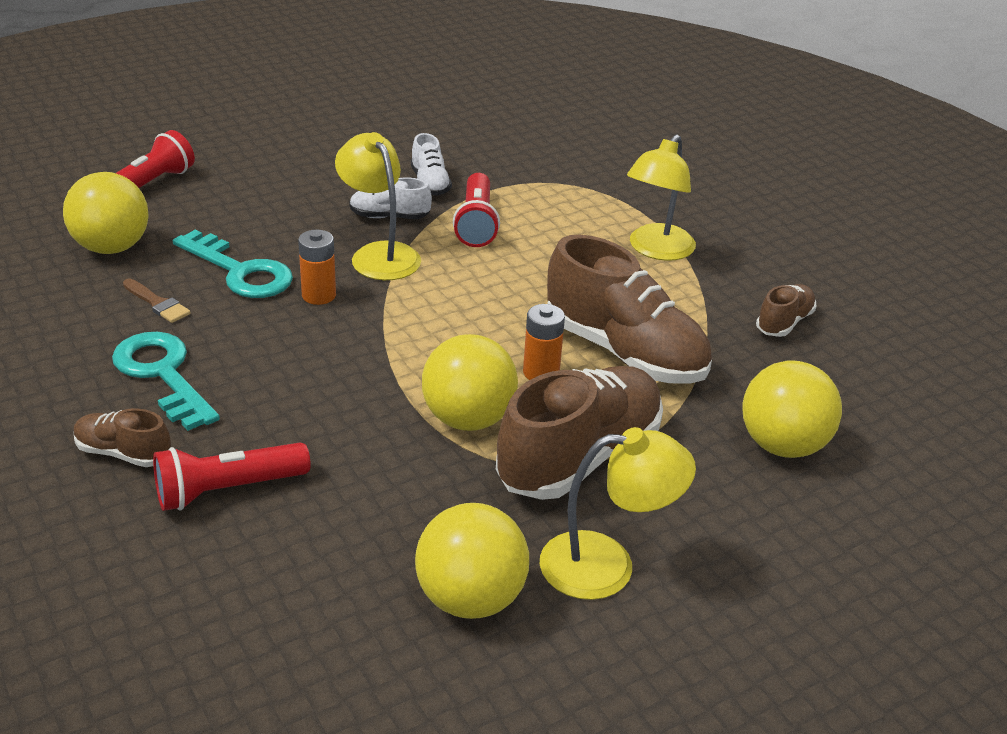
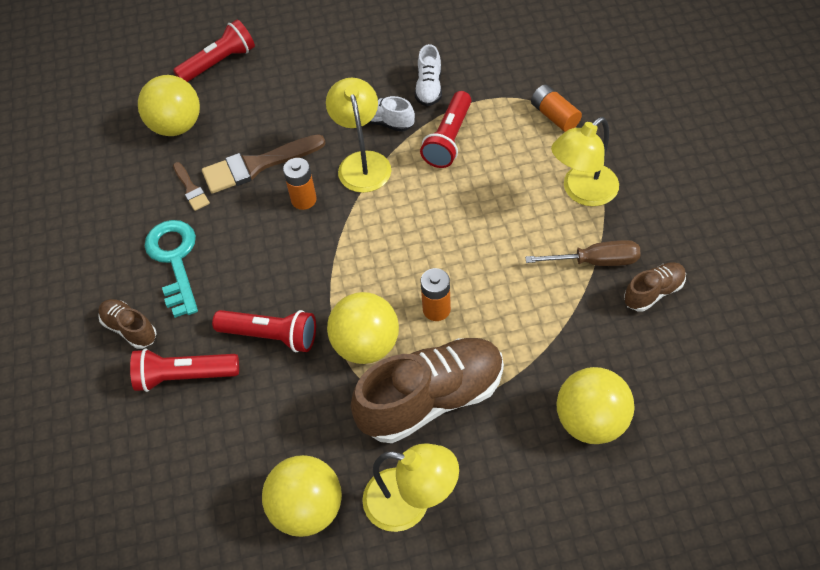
camera: 25 degrees right, 20 degrees up
(240, 271) = (257, 165): turquoise key -> brown brush
(334, 430) = (271, 336): none -> red flashlight
(589, 192) = (554, 116): none -> orange battery
(624, 352) = (508, 300): brown shoe -> none
(706, 305) = (596, 261): none -> brown screwdriver

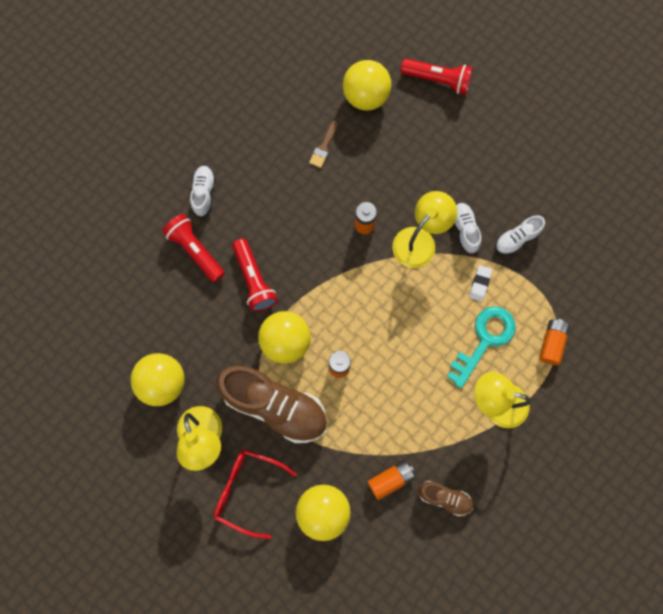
camera: 50 degrees right, 20 degrees up
(130, 329) = (204, 193): brown shoe -> white shoe
(174, 260) = (266, 180): turquoise key -> turquoise key (484, 340)
(257, 165) = (370, 174): brown brush -> none
(448, 139) = (480, 284): red flashlight -> white eraser
(510, 489) = (248, 491): none -> red glasses
(596, 261) = (444, 446): brown screwdriver -> none
(599, 331) = (390, 480): none -> orange battery

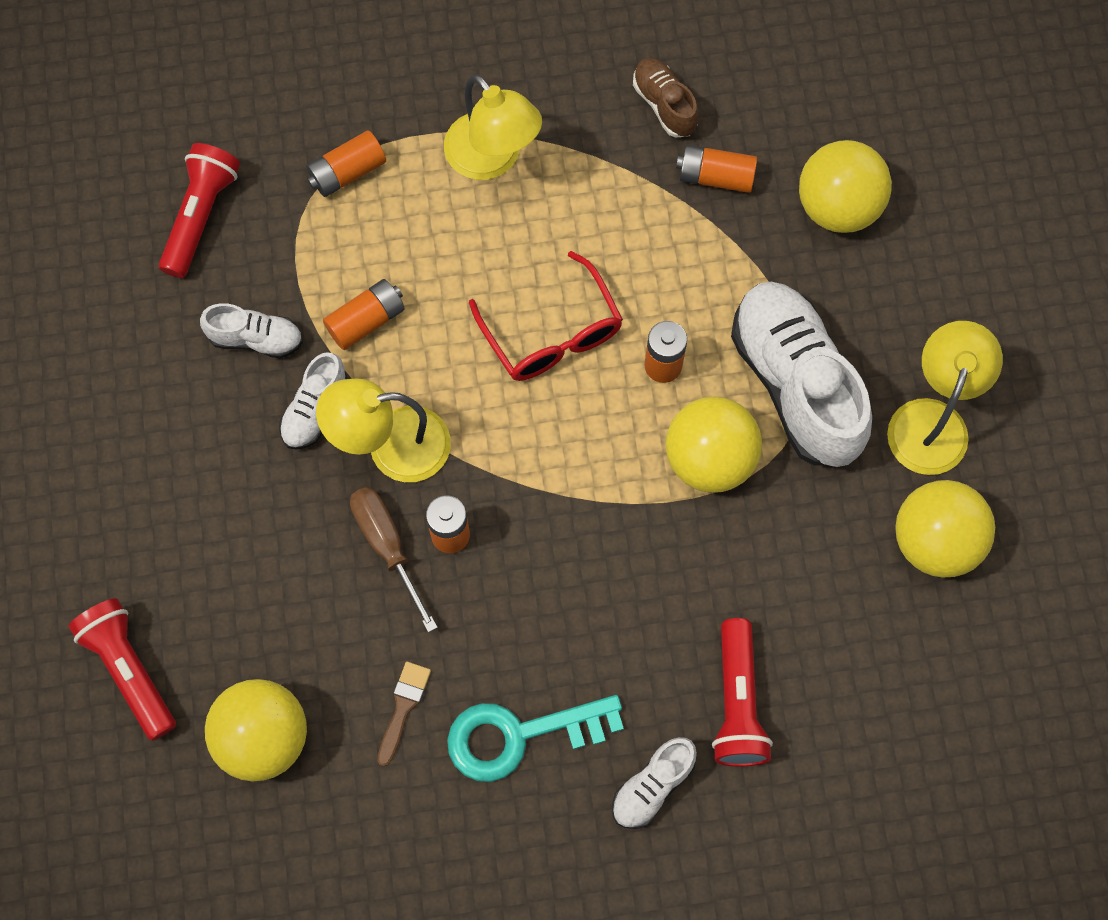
camera: 140 degrees left, 5 degrees down
(248, 491) = (920, 307): red glasses -> red glasses (551, 332)
(254, 280) = (683, 584): red flashlight -> red flashlight (201, 216)
(275, 406) = (796, 384): brown shoe -> white shoe
(323, 147) = (403, 707): brown brush -> brown brush turned 45 degrees counterclockwise
(385, 200) = (387, 545): none -> brown screwdriver
(480, 284) = (366, 321): white eraser -> orange battery
(484, 340) = (432, 245): turquoise key -> turquoise key (519, 736)

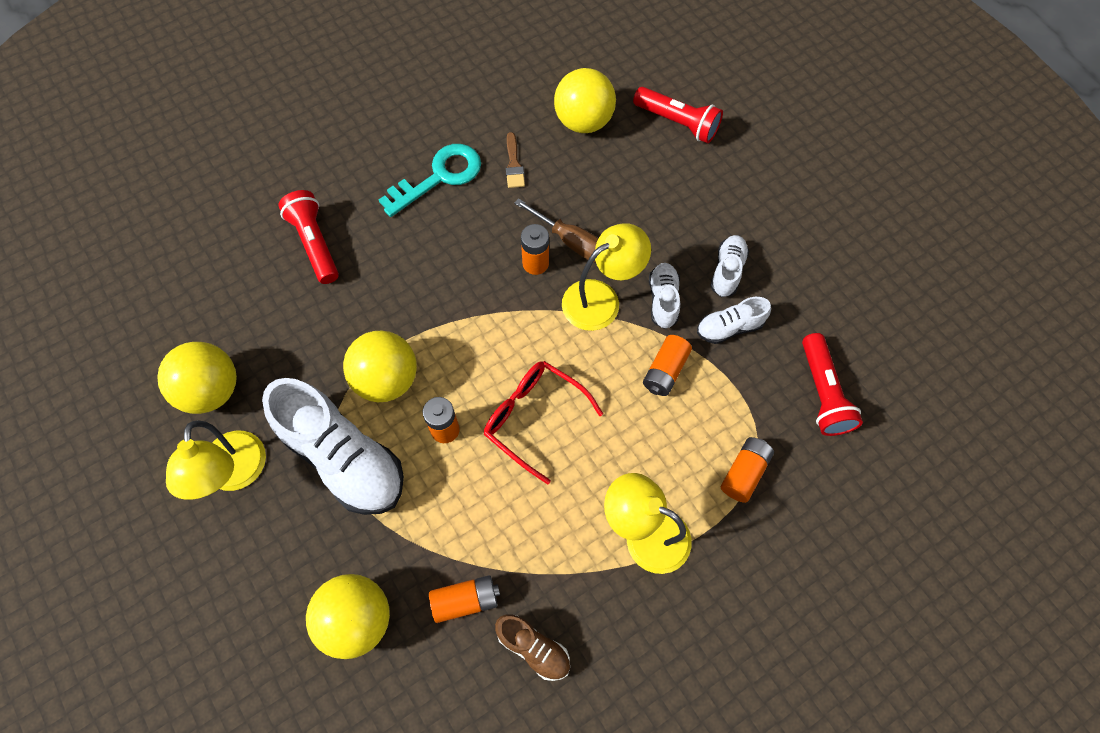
camera: 155 degrees right, 5 degrees down
(652, 786) = (350, 182): white shoe -> white shoe (727, 271)

